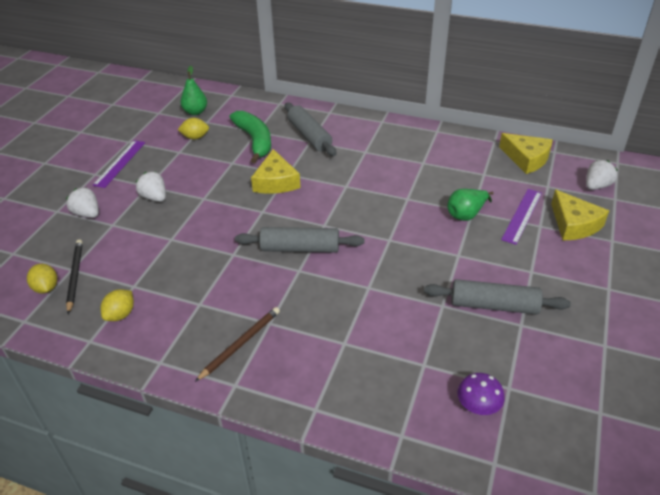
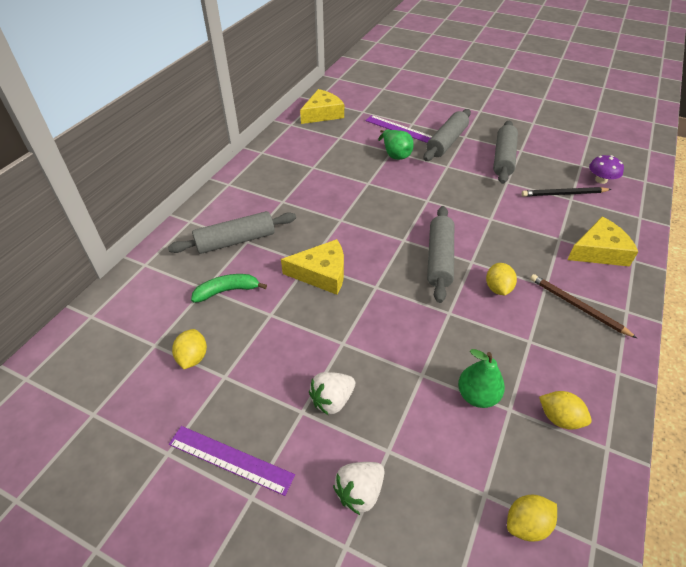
camera: 85 degrees left, 5 degrees up
(75, 276) = (499, 486): black pencil -> black pencil (564, 194)
(195, 112) = (118, 360): green pear -> green pear (477, 395)
(254, 141) = (227, 291): green banana -> green banana, size x0.62
(263, 286) = (498, 288): none -> yellow lemon
(510, 255) = (446, 142): none -> grey rolling pin
(574, 224) = (411, 110): yellow cheese -> yellow cheese (599, 251)
(596, 186) = (366, 92): white strawberry -> none

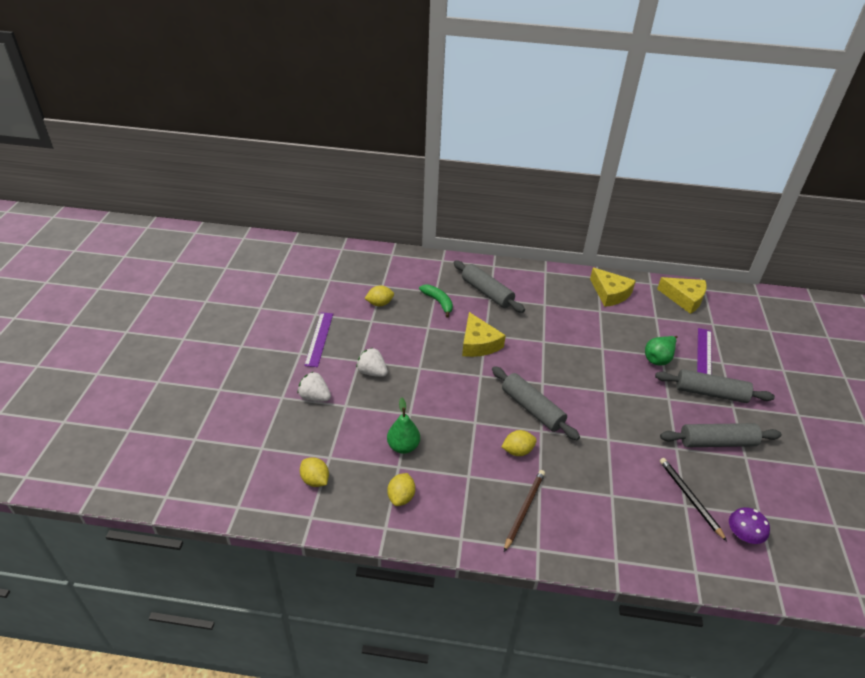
camera: 70 degrees right, 5 degrees down
(439, 259) = (532, 409): grey rolling pin -> grey rolling pin turned 60 degrees clockwise
(599, 251) = (612, 529): yellow cheese -> yellow cheese (610, 293)

